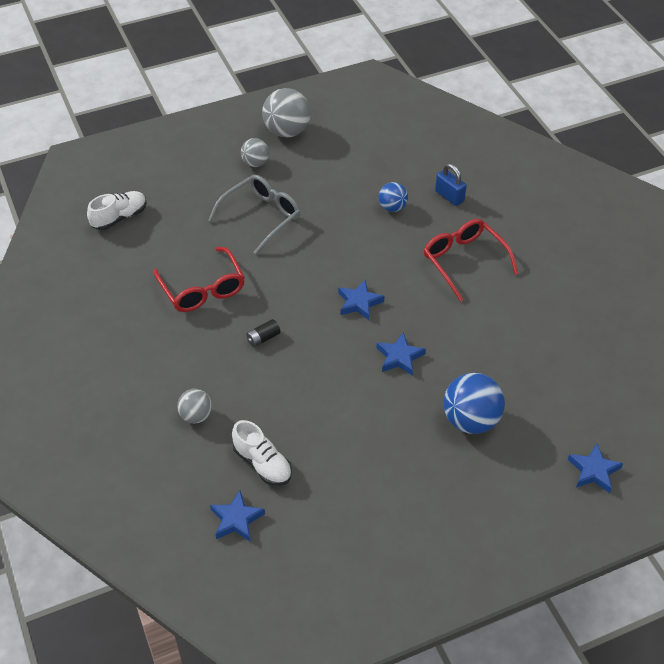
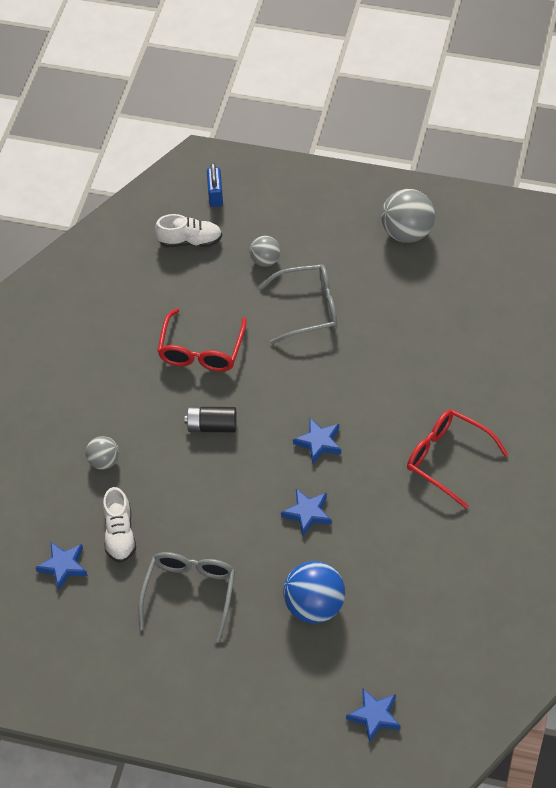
camera: 40 degrees right, 5 degrees up
(255, 163) = (350, 251): grey ball -> grey ball (265, 260)
(263, 338) = (212, 426): black battery -> black battery, size x1.52
(365, 473) = (190, 593): none -> grey glasses
(392, 207) = (432, 367): blue ball -> none
(449, 196) = (496, 386): blue padlock -> blue padlock (215, 195)
(464, 261) = (447, 459): red glasses -> red glasses turned 60 degrees counterclockwise

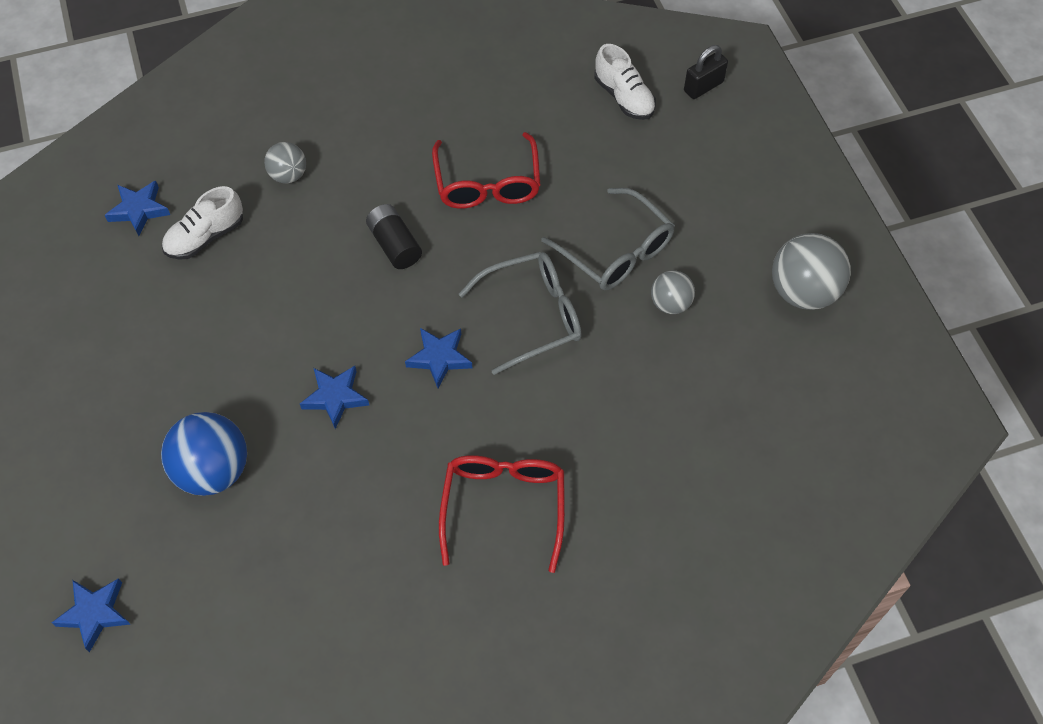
camera: 55 degrees right, 5 degrees up
(190, 593) = (165, 339): grey glasses -> grey glasses (532, 316)
(201, 350) = (487, 183): red glasses -> red glasses turned 75 degrees counterclockwise
(215, 195) = (703, 86): blue padlock -> black padlock
(265, 260) = (651, 177): grey ball -> grey ball (670, 304)

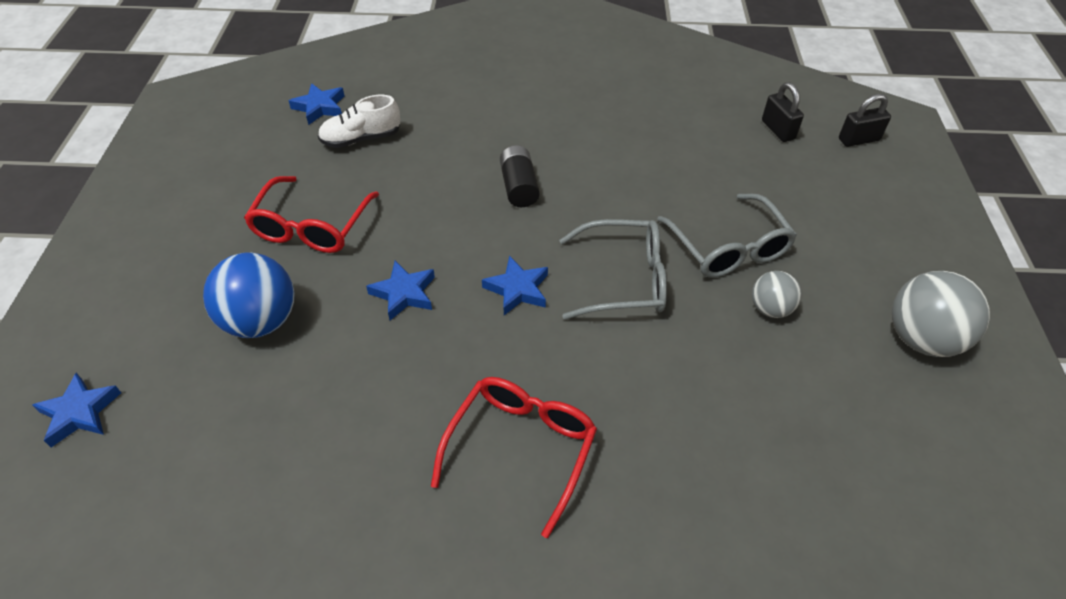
camera: 20 degrees right, 10 degrees down
(288, 175) = (453, 114): grey ball -> none
(487, 183) = (624, 162): red glasses -> red glasses (311, 226)
(624, 97) = (778, 130): white shoe -> black padlock

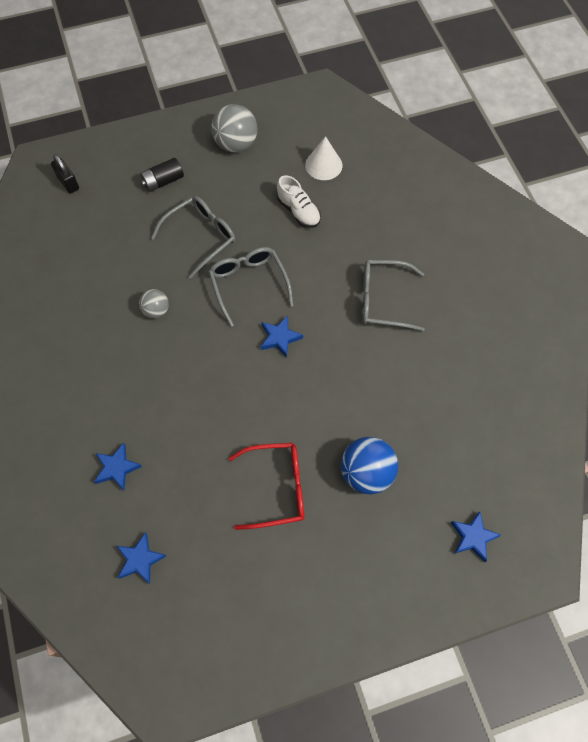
camera: 110 degrees left, 15 degrees up
(361, 139) = (170, 503): white shoe -> white shoe (298, 211)
(404, 293) = (309, 400): blue star -> blue star (117, 468)
(519, 187) = (187, 369): black battery -> black battery (163, 181)
(521, 448) = (383, 300): red glasses -> grey glasses
(770, 309) = (242, 210): grey ball -> grey ball (156, 310)
(778, 130) = (71, 228): black padlock -> none
(856, 461) = (323, 165): none -> white cone

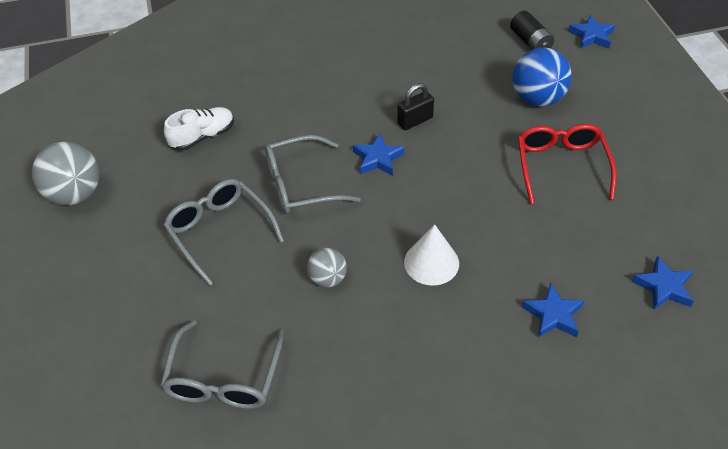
camera: 85 degrees left, 15 degrees down
(68, 183) = (75, 402): black padlock -> black padlock (415, 121)
(163, 181) = (113, 275): black battery -> black battery (530, 42)
(323, 165) = (139, 112): white cone -> white cone (431, 262)
(383, 300) = (337, 75): grey glasses -> grey glasses (224, 378)

